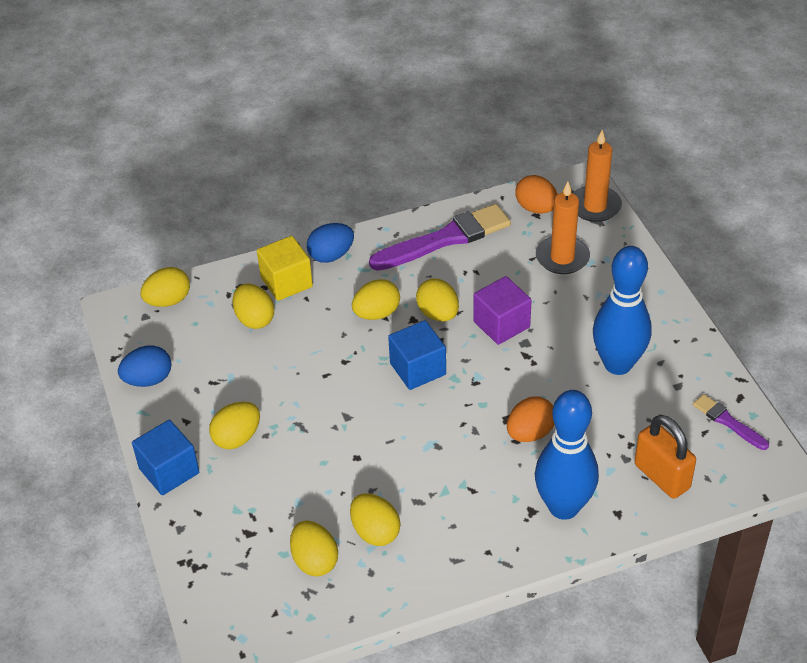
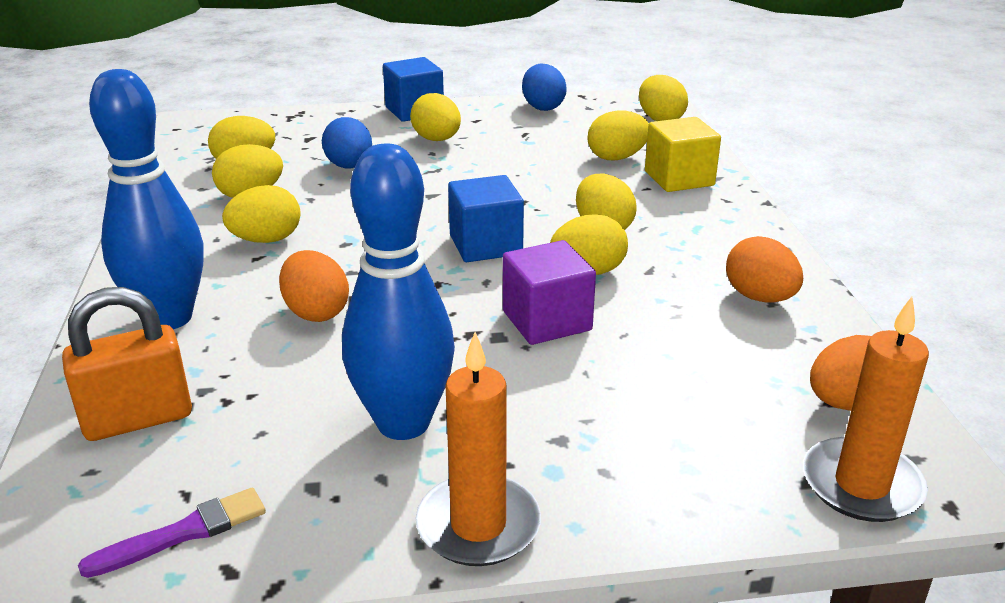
camera: 100 degrees right, 15 degrees down
(331, 255) = (728, 209): blue egg -> blue egg (349, 166)
(445, 239) = (759, 297): purple brush -> orange egg
(446, 493) = (266, 240): none -> yellow egg
(562, 257) = (699, 410): orange candle -> orange candle (478, 525)

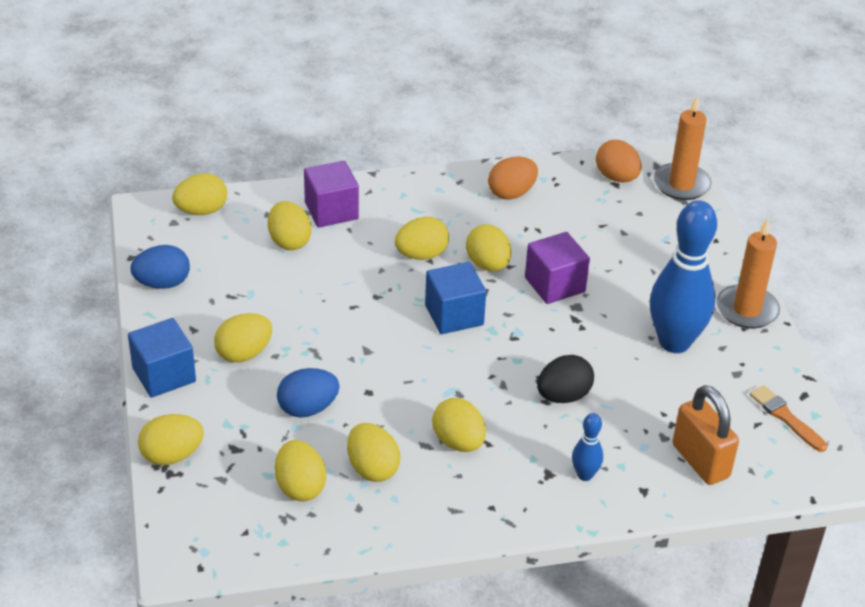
camera: 95 degrees left, 10 degrees up
(169, 318) = (585, 475): blue bowling pin -> blue bowling pin, size x0.45
(184, 533) = (785, 417): purple brush -> orange brush
(311, 116) = (172, 455): none -> yellow egg
(316, 312) = (563, 396): orange egg -> black egg
(679, 178) = (331, 211): yellow cube -> purple cube

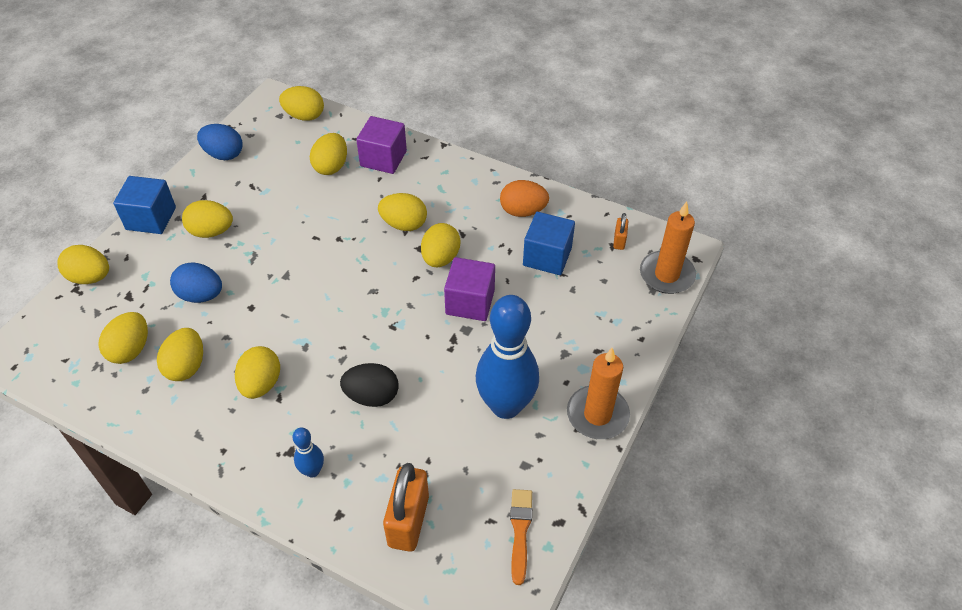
camera: 40 degrees right, 10 degrees up
(454, 315) = (372, 283): blue cube -> blue cube (547, 256)
(616, 177) = (619, 241): orange egg -> orange padlock

